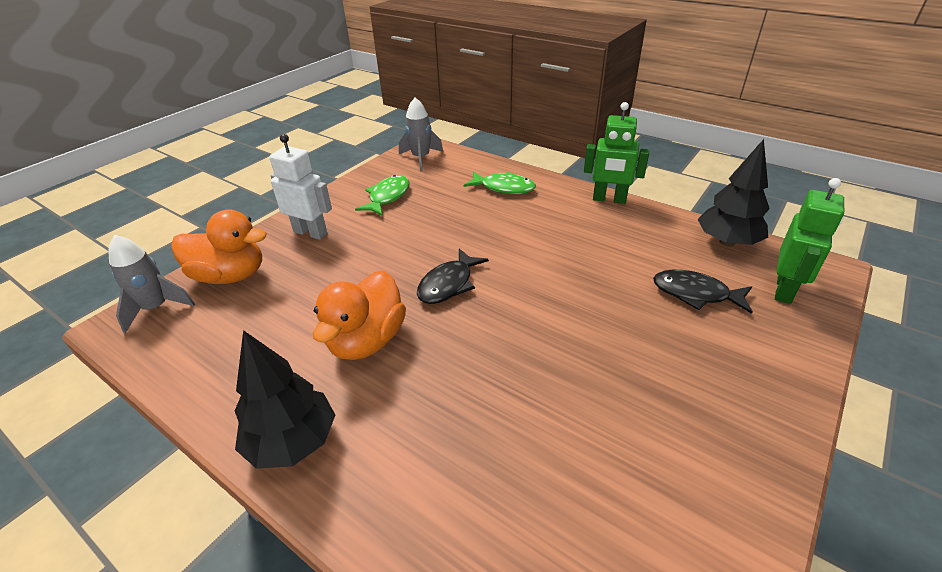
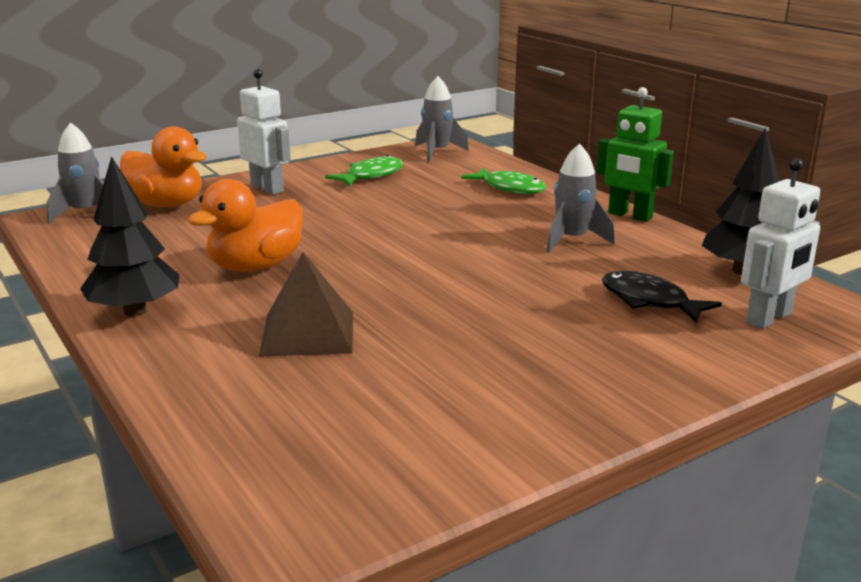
camera: 20 degrees right, 15 degrees down
(448, 284) = (373, 246): black fish -> none
(473, 420) = (308, 333): none -> brown pyramid
(591, 237) = (572, 240): none -> grey rocket
(784, 290) = (769, 318): green robot -> white robot

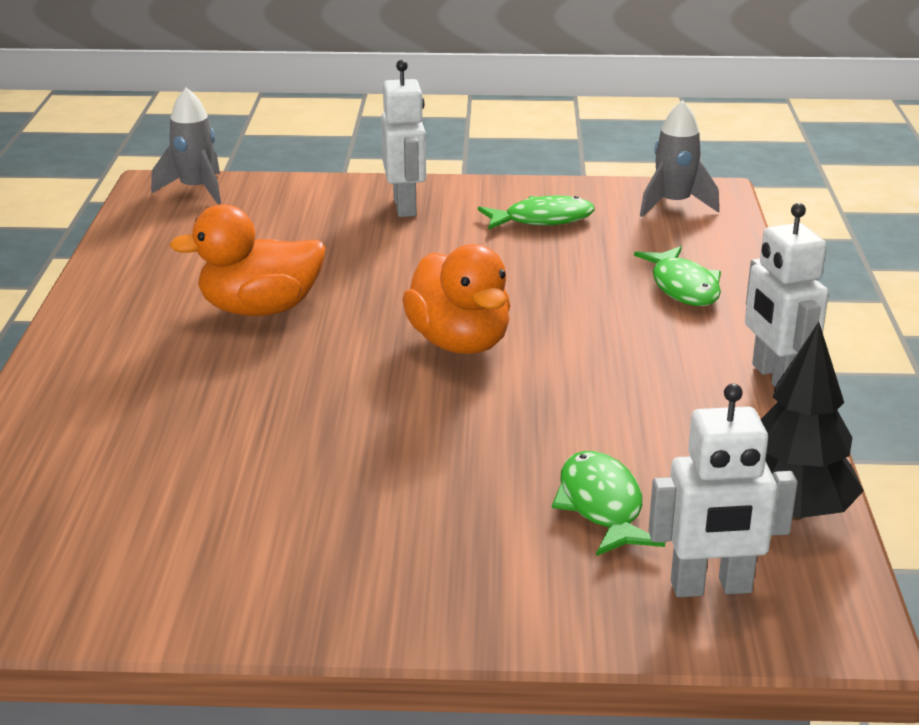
camera: 35 degrees right, 5 degrees up
(135, 311) = (96, 326): black tree -> none
(166, 204) = (280, 200): orange duck -> orange duck (459, 343)
(308, 333) = (203, 407): brown pyramid -> none
(572, 240) = (642, 389): grey rocket -> none
(629, 216) = (775, 378): green robot -> white robot
(649, 301) = (601, 506): black fish -> green fish

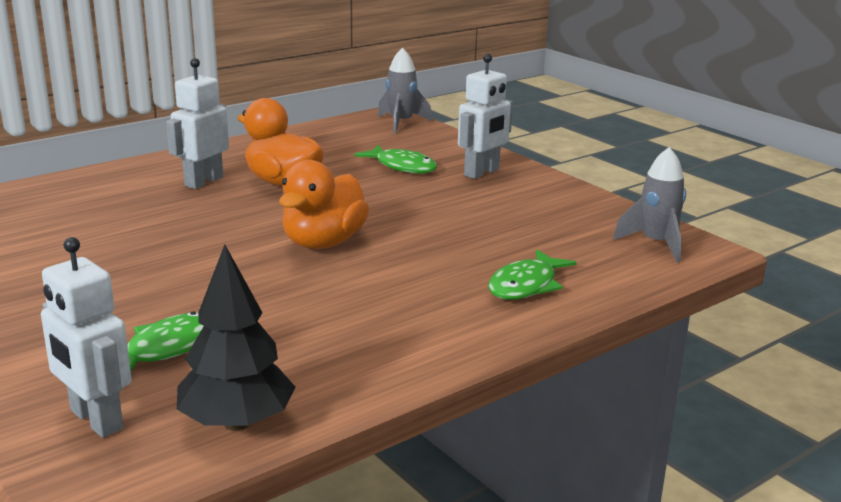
camera: 50 degrees right, 5 degrees down
(542, 220) = (542, 212): green fish -> green fish (402, 167)
(775, 378) = (437, 359): white robot -> white robot (203, 181)

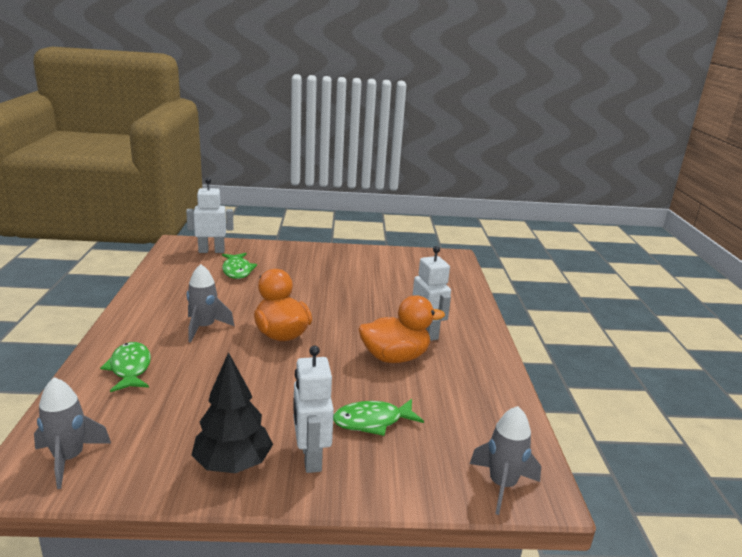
camera: 125 degrees right, 0 degrees up
(237, 422) = (167, 267): black tree -> black tree (233, 464)
(381, 288) = (204, 328): none -> grey rocket

